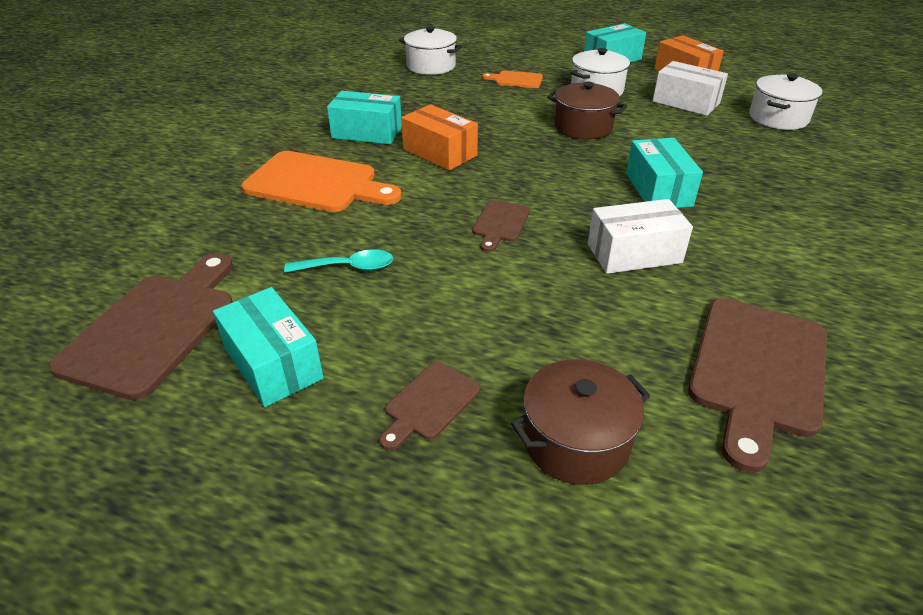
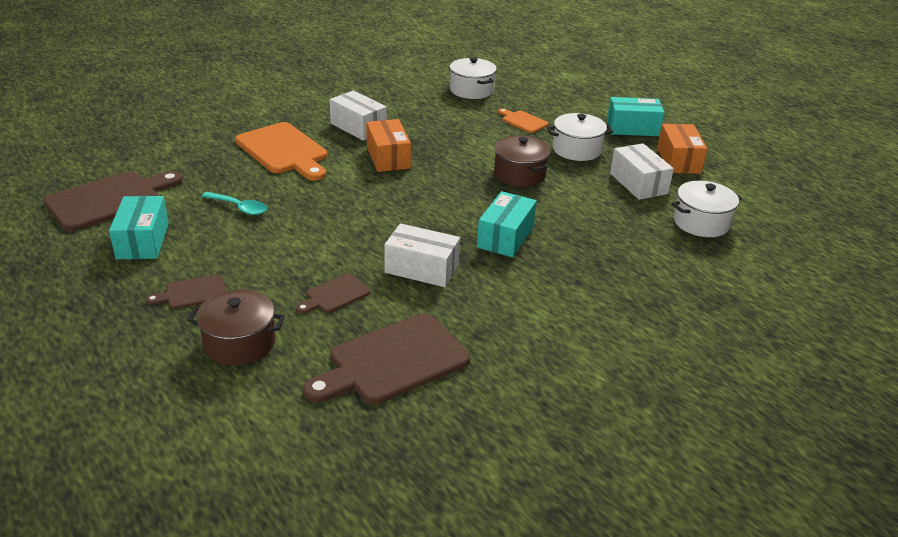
camera: 30 degrees right, 5 degrees down
(367, 132) = (358, 127): turquoise box -> white box
(500, 223) = (362, 217): brown cutting board -> brown cutting board (335, 295)

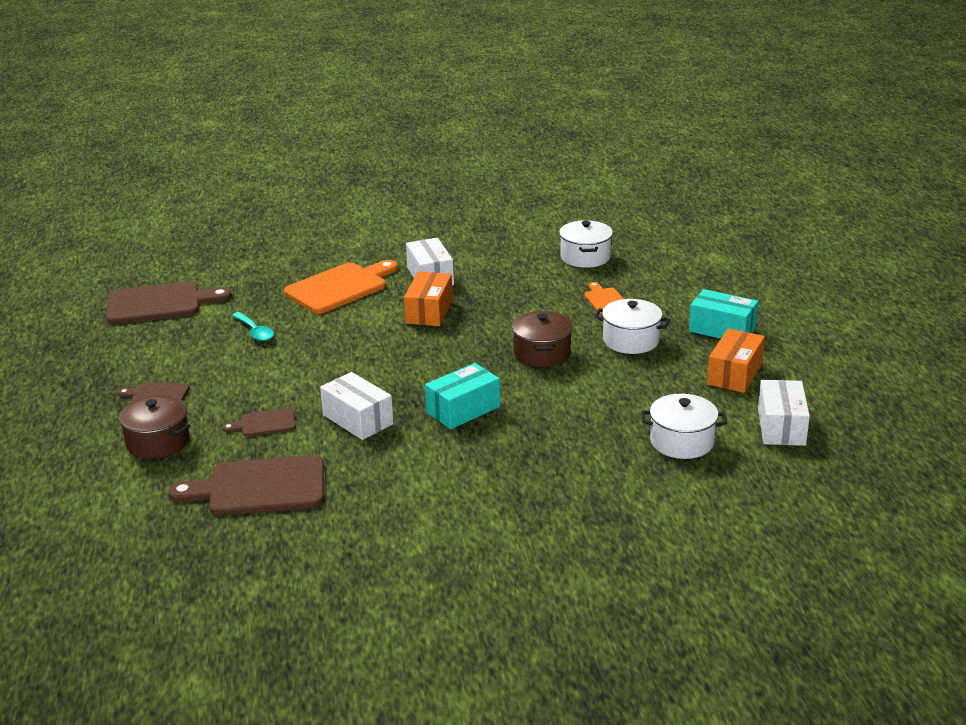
camera: 30 degrees right, 5 degrees down
(143, 241) = (156, 344): turquoise box -> none
(284, 151) = (340, 287): orange cutting board -> orange cutting board turned 120 degrees counterclockwise
(638, 183) = (659, 388): white box -> white box (781, 426)

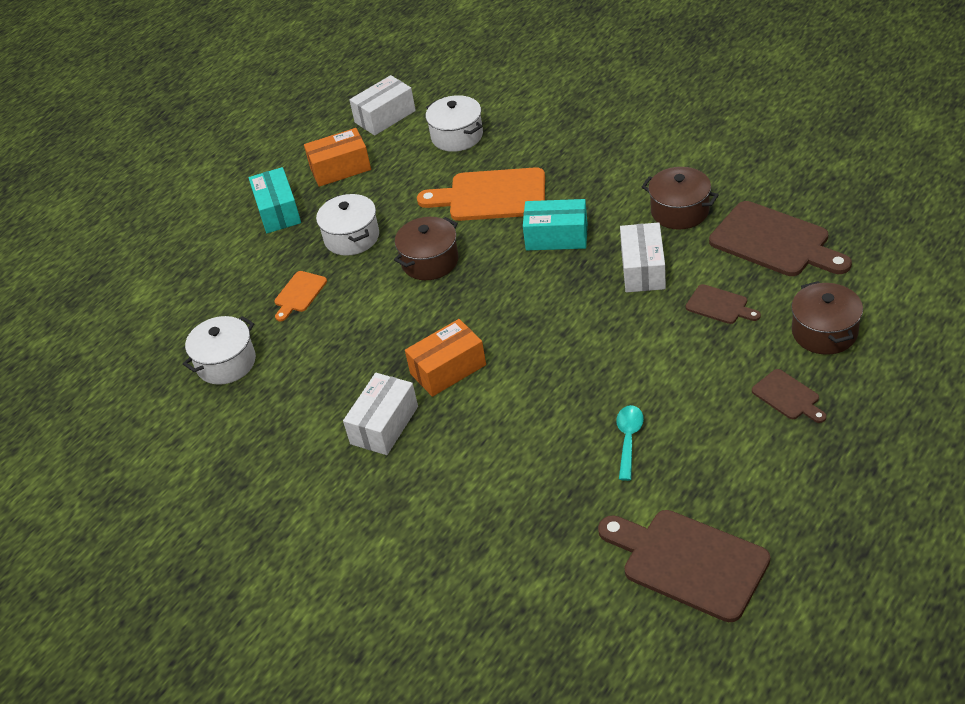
camera: 130 degrees left, 15 degrees up
(340, 287) = (482, 464): orange cutting board -> orange cutting board (491, 196)
(376, 474) = (679, 211): none -> brown pot

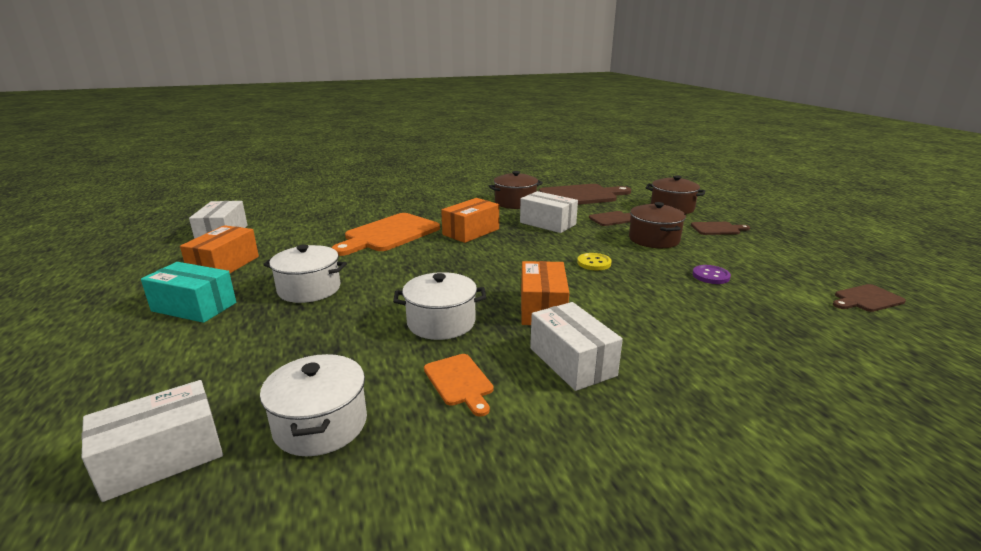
camera: 60 degrees left, 20 degrees down
(160, 331) = (162, 457): none -> white box
(299, 294) = (318, 337): orange cutting board -> orange cutting board (460, 382)
(430, 261) = (407, 272): brown pot -> brown pot (654, 239)
(457, 136) = (307, 224): white pot -> white pot (441, 322)
(556, 237) = (471, 232): turquoise box -> orange box
(572, 352) = (594, 263): none -> yellow button
(628, 439) = (710, 276): turquoise spoon -> purple button
(688, 562) = (866, 299): brown cutting board -> brown cutting board, size x0.50

